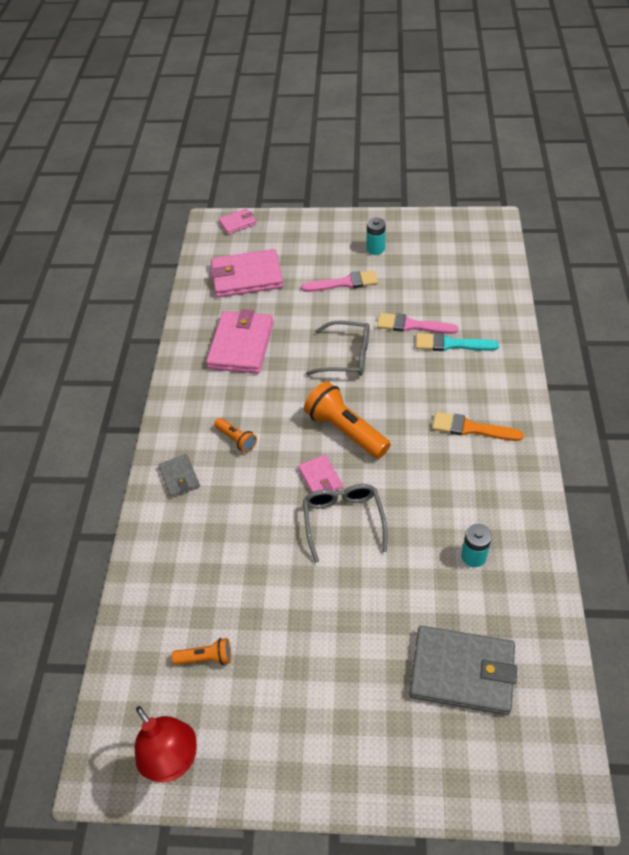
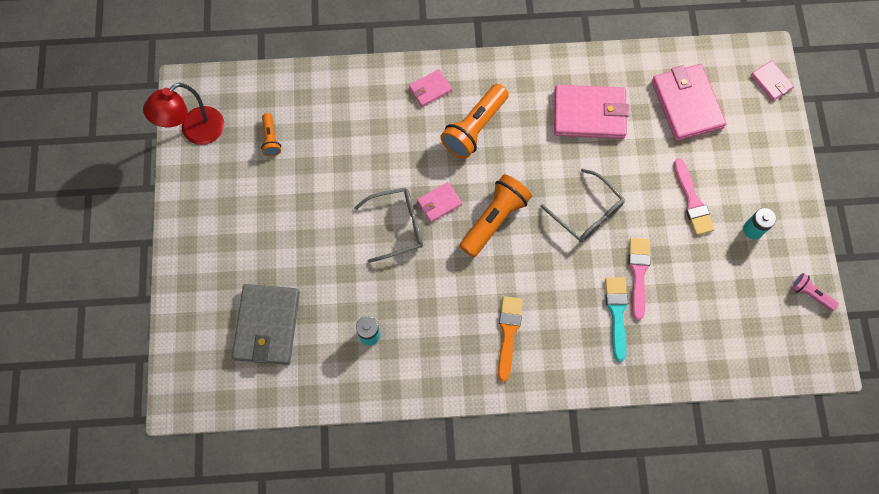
camera: 80 degrees right, 20 degrees up
(179, 477) = (430, 89): grey wallet -> pink wallet
(236, 439) = (474, 128): orange flashlight -> orange flashlight, size x1.92
(347, 356) = (587, 213): grey glasses -> grey glasses turned 45 degrees counterclockwise
(436, 223) = (810, 294): none -> pink flashlight

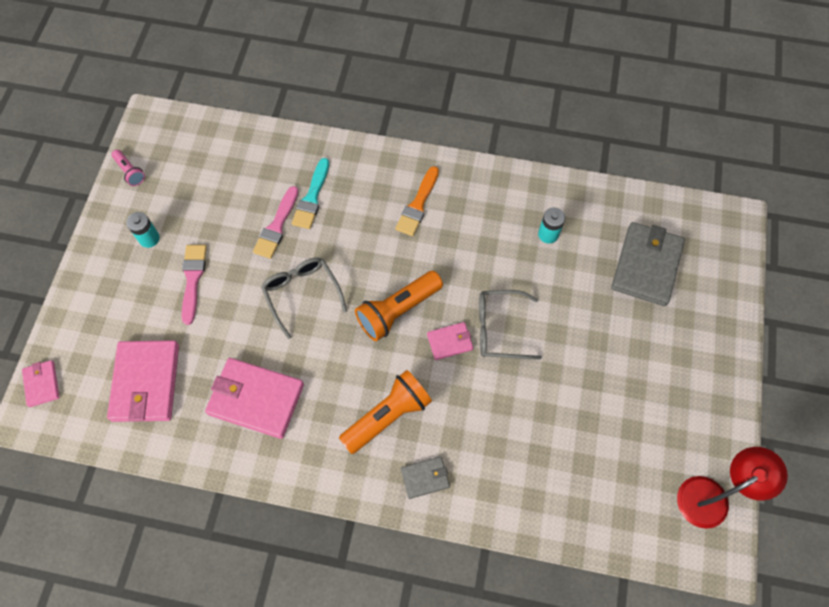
camera: 165 degrees left, 5 degrees down
(271, 139) = (622, 463): orange flashlight -> none
(430, 89) = (425, 478): pink wallet -> grey wallet

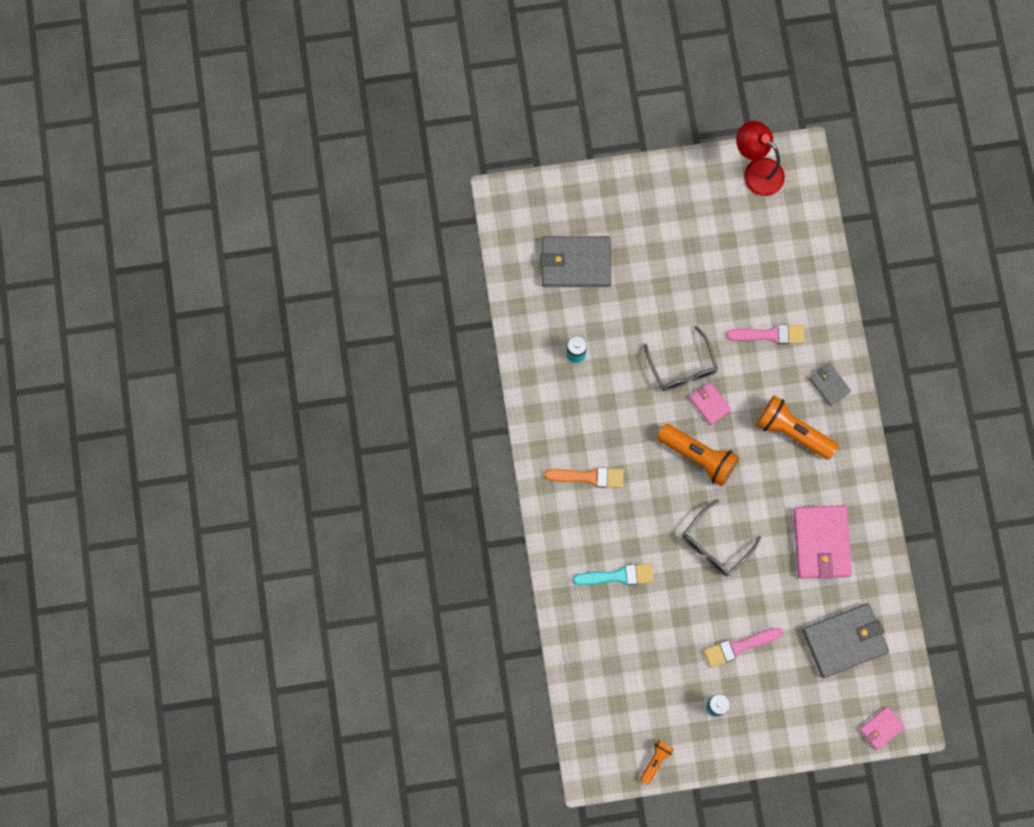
camera: 110 degrees left, 10 degrees up
(130, 172) = (655, 761): pink flashlight -> orange flashlight
(146, 382) = (844, 640): pink wallet -> grey wallet
(276, 226) = (659, 595): pink brush -> pink brush (770, 335)

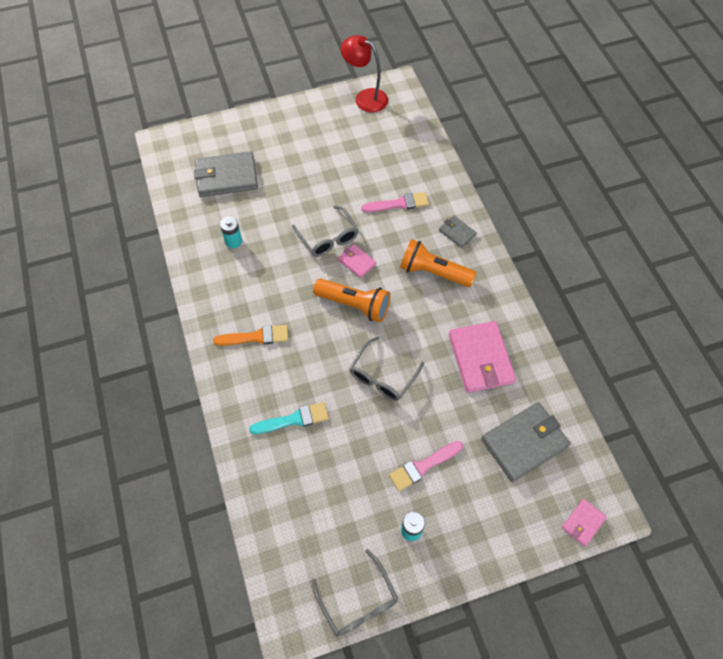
camera: 10 degrees left, 15 degrees down
(655, 761) = (358, 601): orange flashlight -> grey glasses

